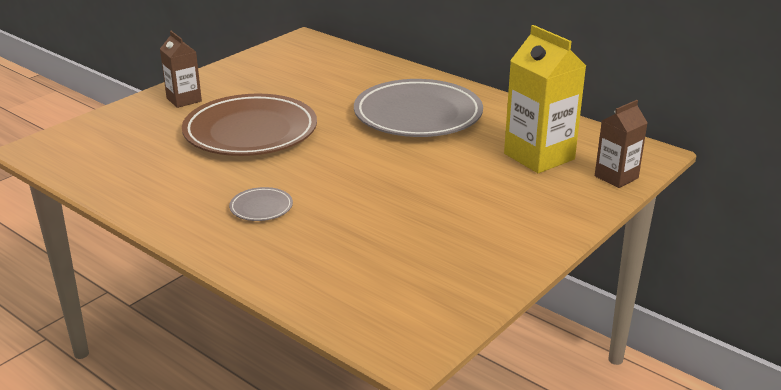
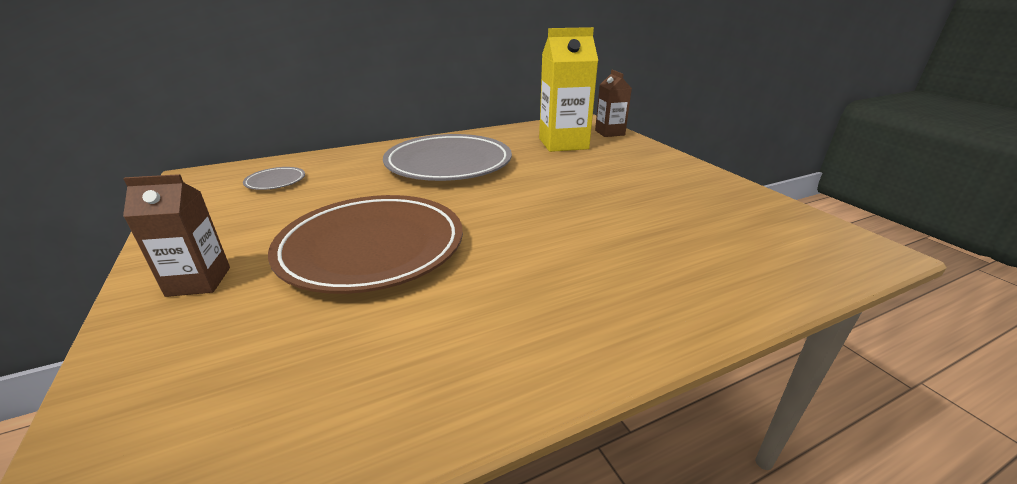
camera: 65 degrees left, 0 degrees up
(261, 207) = (570, 276): grey plate -> grey plate (275, 181)

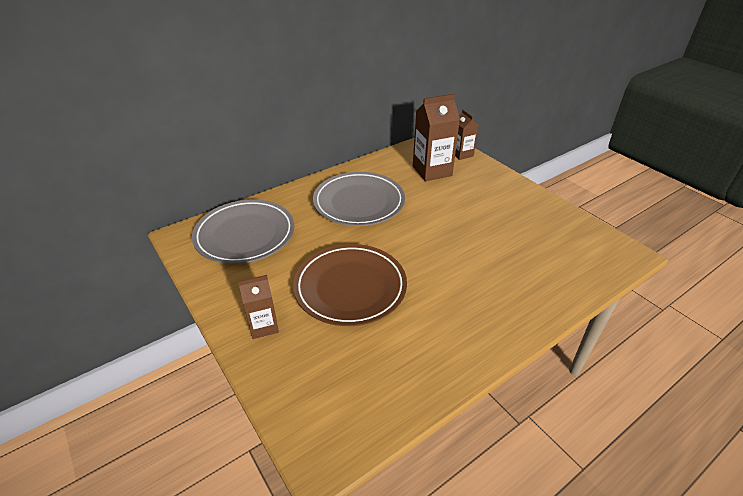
camera: 10 degrees left, 10 degrees up
(275, 181) = (245, 235): grey plate -> grey plate, size x2.44
(563, 144) = (432, 171): yellow carton -> brown carton

